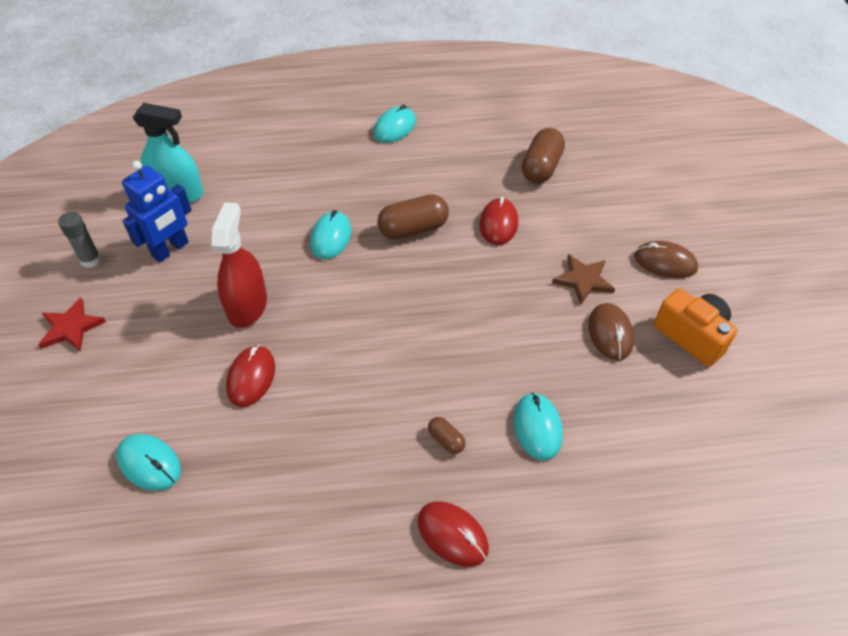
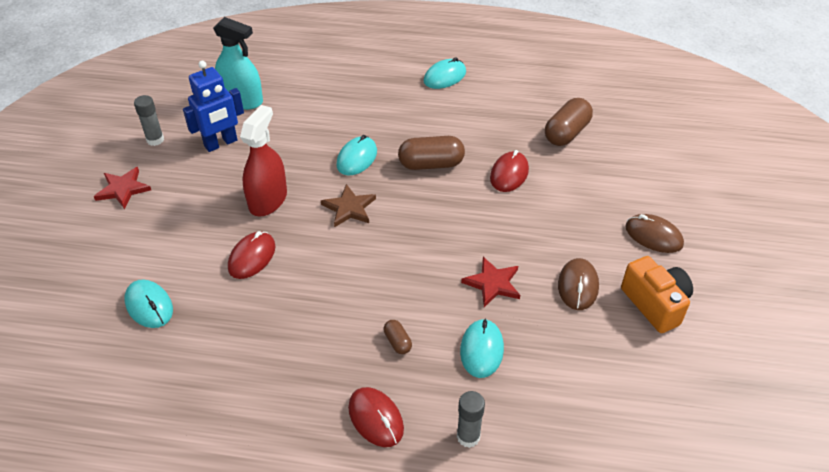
camera: 15 degrees right, 5 degrees down
(523, 350) = (493, 283): none -> red star
(557, 530) = (468, 437): none -> grey glue stick
(583, 280) = (569, 236): brown star -> brown star (349, 208)

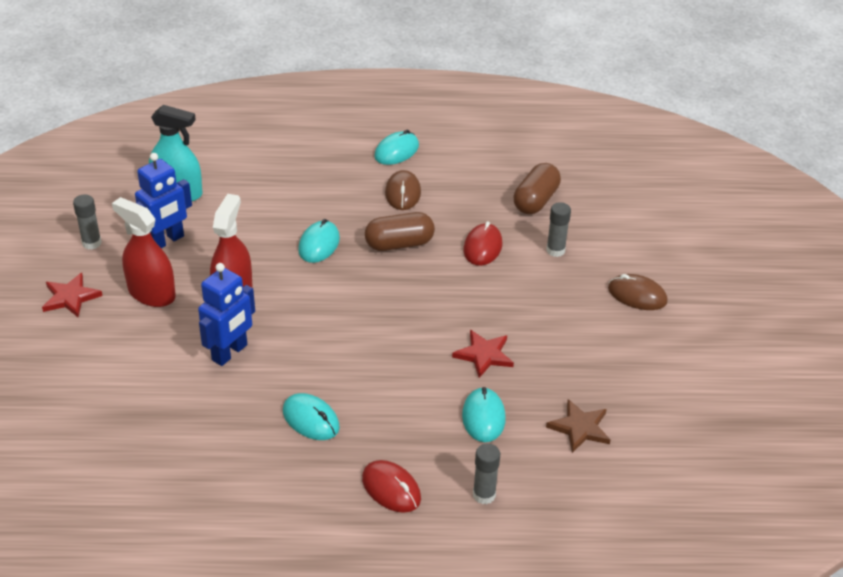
camera: 10 degrees left, 5 degrees down
(149, 306) = (133, 410): turquoise mouse -> turquoise mouse (311, 419)
(195, 192) = (151, 293): none -> red spray bottle
(252, 257) = (230, 353): red mouse -> blue robot
(349, 208) = (322, 295): brown star -> brown star (579, 428)
(397, 342) = (399, 418): brown capsule -> none
(578, 183) = (555, 250): none -> grey glue stick
(578, 286) = (569, 349): brown mouse -> brown mouse (403, 193)
(655, 304) = (646, 359): orange camera -> none

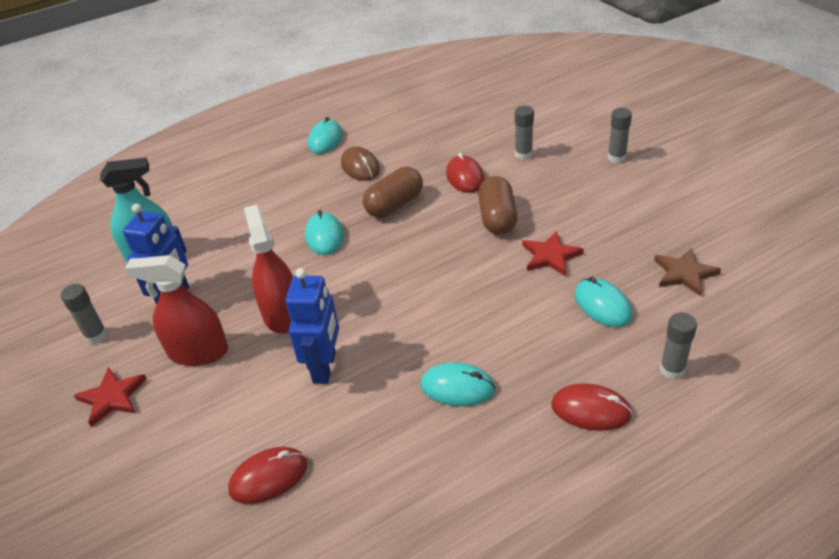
camera: 25 degrees left, 0 degrees up
(130, 410) = (268, 477): none -> red mouse
(536, 201) = (472, 128): brown capsule -> brown capsule (497, 218)
(637, 295) = (616, 158): brown mouse -> grey glue stick

